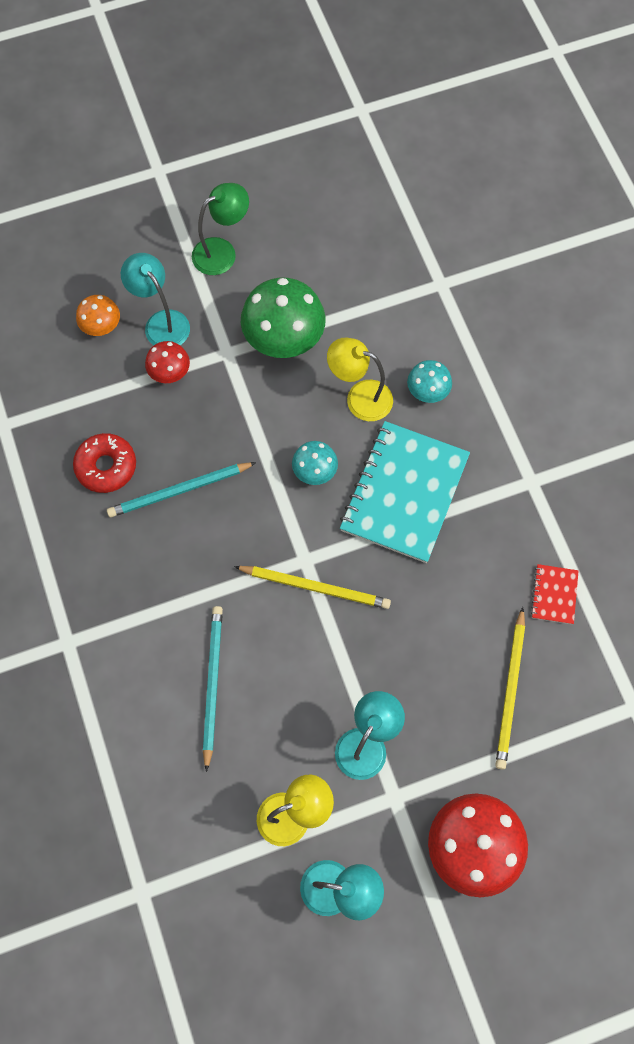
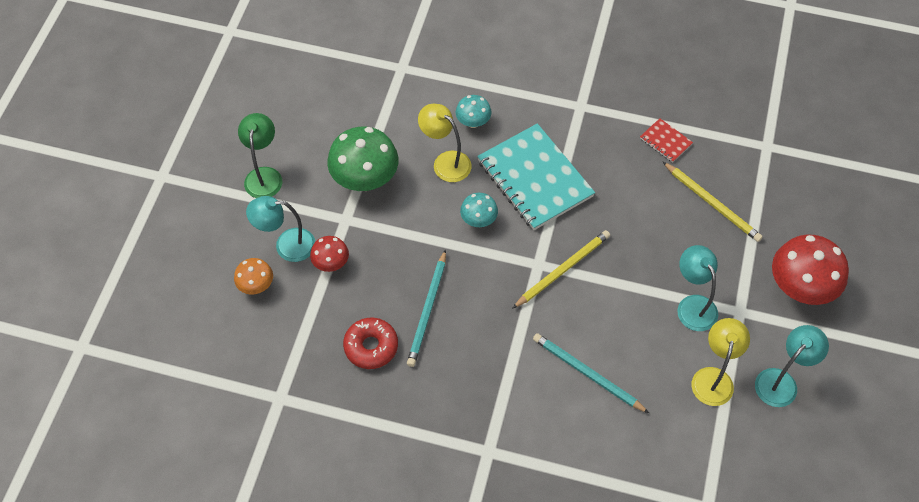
camera: 55 degrees left, 10 degrees down
(359, 397) = (445, 162): yellow lamp -> yellow lamp turned 75 degrees clockwise

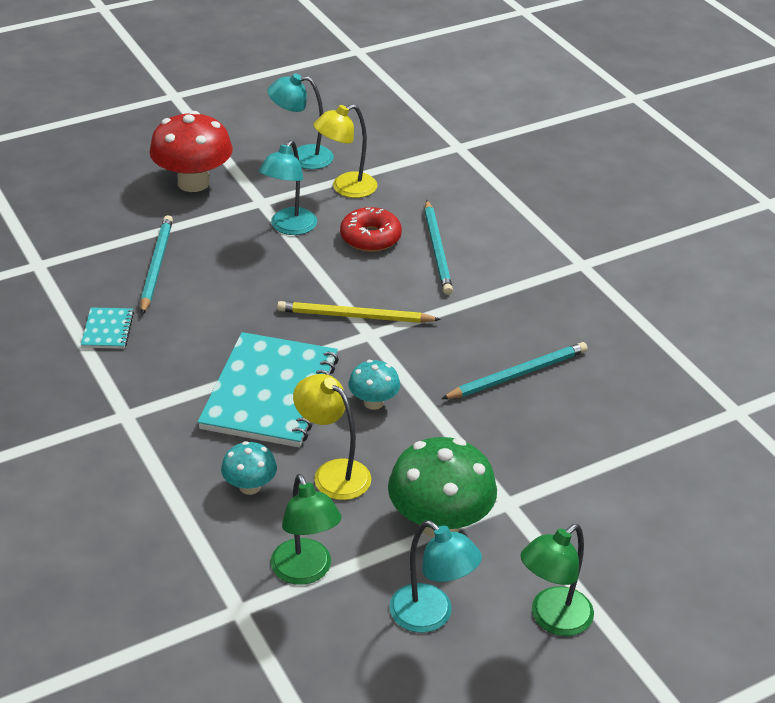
camera: 135 degrees left, 20 degrees down
(256, 285) = (674, 515): orange mushroom -> none
(286, 245) = (601, 527): turquoise lamp -> turquoise lamp (431, 616)
(331, 263) = (569, 476): red mushroom -> none
(371, 346) = (605, 387): red donut -> red donut (370, 238)
(396, 105) = (305, 572): none -> green lamp
(445, 162) = (333, 473): yellow lamp -> yellow lamp turned 135 degrees clockwise
(665, 141) = (107, 330): red notebook -> turquoise notebook
(712, 203) = (156, 266): yellow pencil -> turquoise pencil

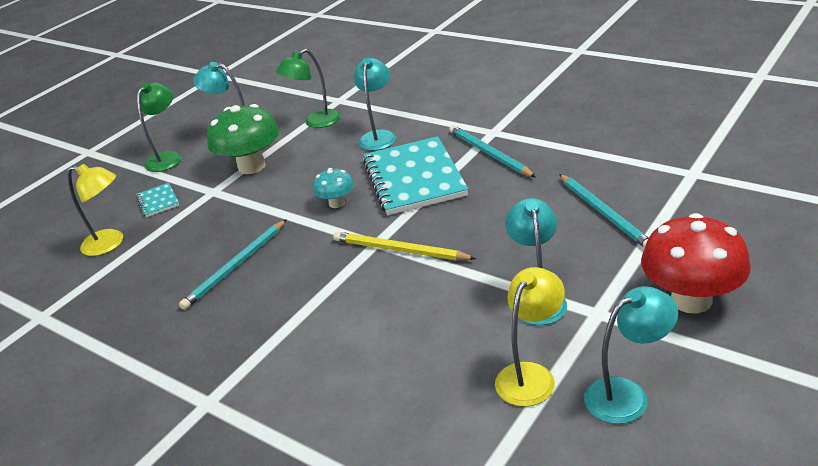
camera: 160 degrees right, 5 degrees down
(107, 330) = (572, 162): turquoise notebook -> turquoise notebook (158, 201)
(250, 486) = (379, 136): turquoise mushroom -> turquoise lamp
(305, 572) = (316, 122): green lamp -> green lamp turned 75 degrees counterclockwise
(333, 473) = (334, 160): yellow lamp -> yellow lamp (110, 243)
(354, 316) = (399, 250): yellow pencil -> yellow pencil turned 135 degrees counterclockwise
(370, 238) = (449, 327): red donut -> none
(437, 250) = (371, 346): turquoise pencil -> turquoise pencil (489, 153)

